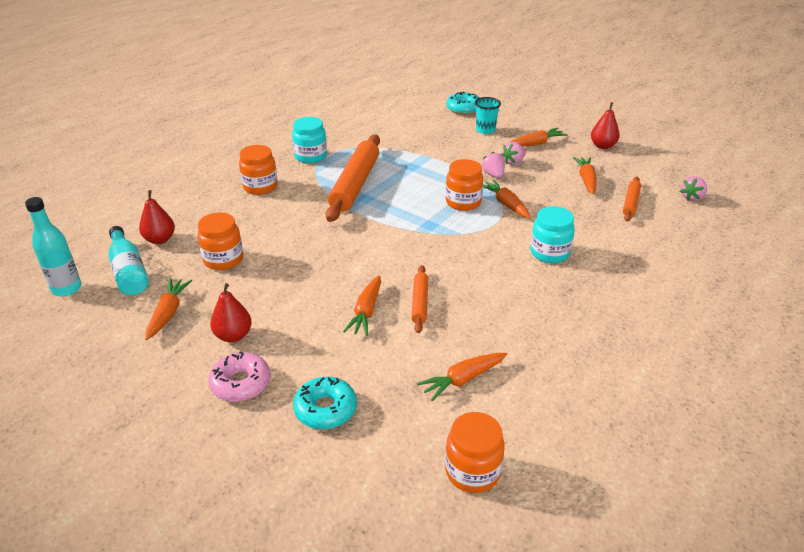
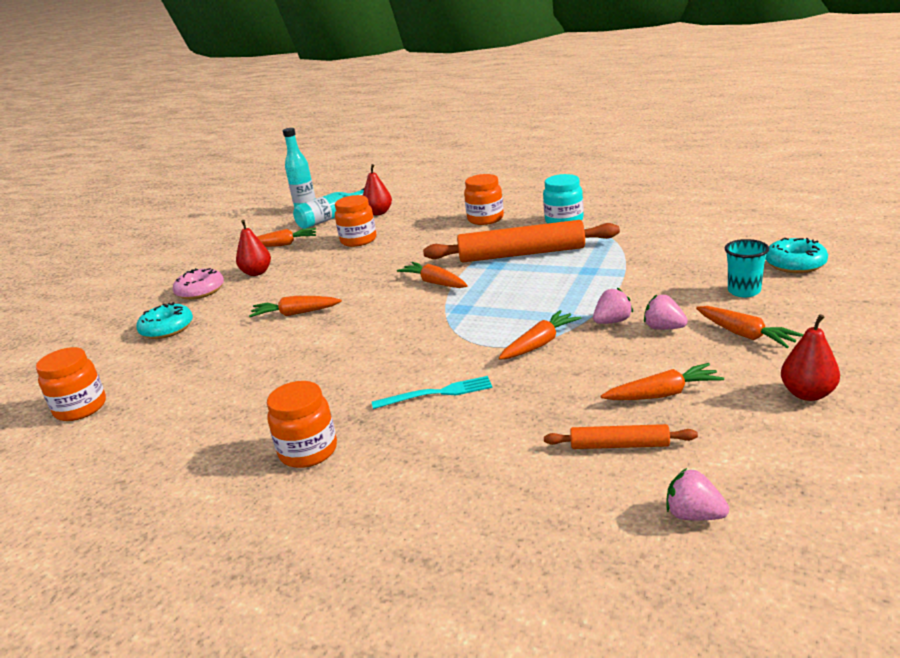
camera: 80 degrees right, 10 degrees down
(420, 303) = (314, 335): orange rolling pin -> none
(462, 380) = (197, 381): orange carrot -> orange carrot (434, 283)
(463, 202) = (525, 316): orange jar -> orange jar (308, 451)
(549, 253) = (437, 393): turquoise jar -> turquoise fork

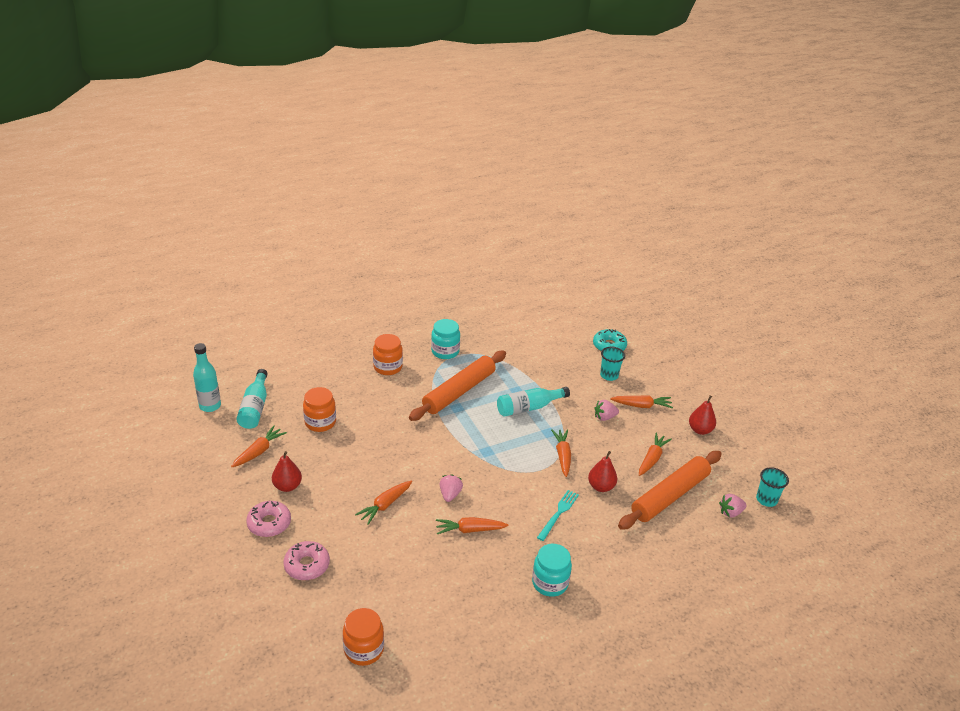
camera: 55 degrees left, 10 degrees up
(167, 329) = (307, 565): turquoise donut -> pink donut
(308, 451) = (550, 583): orange jar -> turquoise jar
(379, 213) = (290, 388): red pear -> red pear (601, 487)
(434, 283) = (439, 438): orange carrot -> orange carrot (469, 530)
(576, 289) = (528, 407): none -> turquoise bottle
(612, 321) = (576, 424): pink strawberry -> pink strawberry (450, 494)
(619, 445) = (669, 496): orange rolling pin -> orange rolling pin, size x2.02
(801, 535) = (766, 499): none -> turquoise cup

